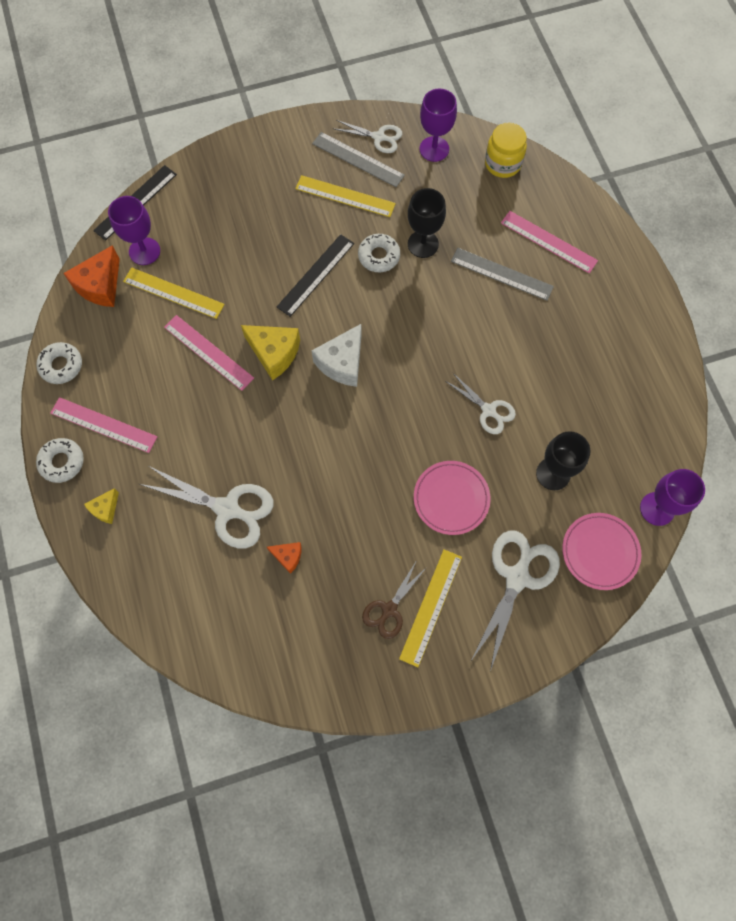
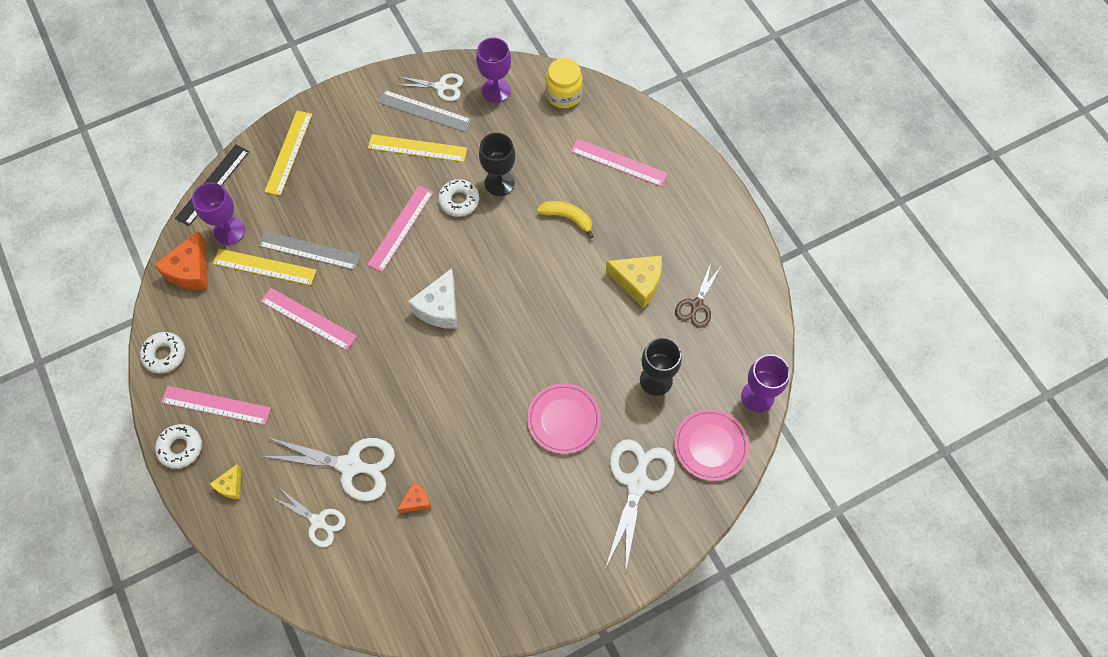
camera: 10 degrees left, 5 degrees down
(274, 353) = (372, 309): yellow cheese -> yellow cheese (638, 283)
(288, 556) = (416, 501): orange cheese -> orange cheese turned 45 degrees counterclockwise
(315, 275) = (400, 228): black ruler -> pink ruler
(389, 609) = (521, 534): brown scissors -> brown scissors (696, 305)
(431, 607) = (560, 524): yellow ruler -> yellow ruler (288, 152)
(487, 291) = (567, 218): none -> yellow banana
(488, 410) = (586, 330): white scissors -> white scissors (318, 521)
(501, 274) = (579, 199): grey ruler -> grey ruler (309, 250)

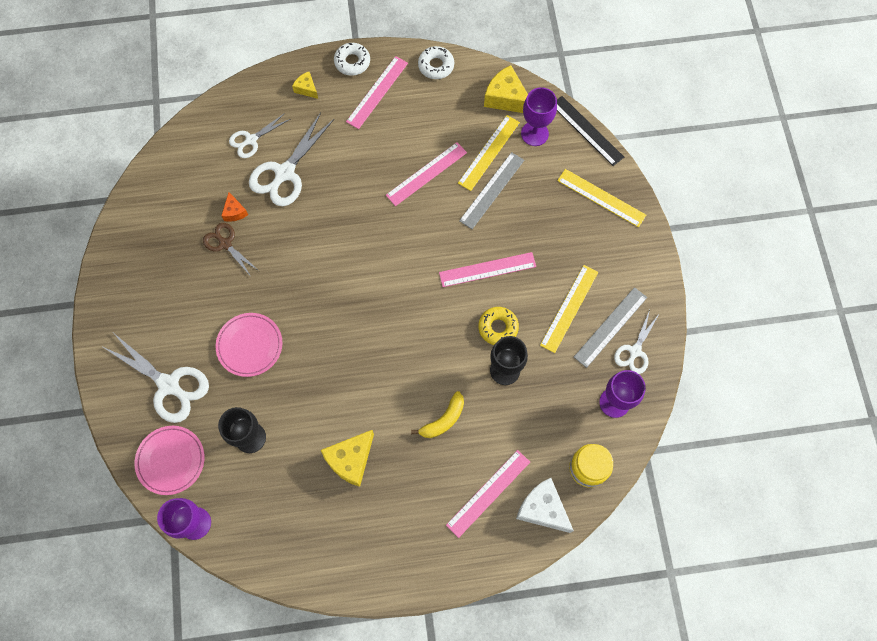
camera: 110 degrees right, 5 degrees up
(190, 271) = (506, 98): orange cheese -> yellow cheese
(400, 228) = (487, 269): pink ruler -> pink ruler turned 60 degrees counterclockwise
(439, 308) = (395, 278): white cheese -> white cheese (542, 509)
(459, 201) = (498, 327): white donut -> yellow donut
(696, 305) = (306, 506): brown scissors -> brown scissors (225, 244)

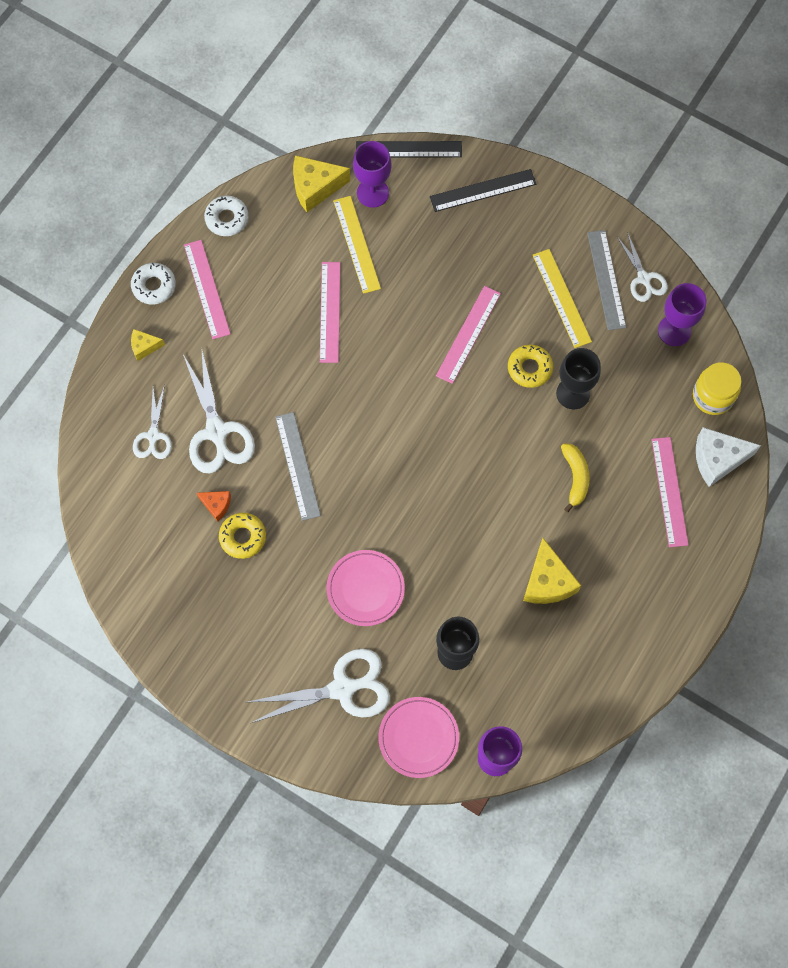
camera: 50 degrees left, 0 degrees up
(225, 244) = (243, 537): brown scissors -> yellow donut
(492, 190) = (396, 271): grey ruler -> grey ruler (298, 466)
(601, 197) = (483, 190): yellow ruler -> black ruler

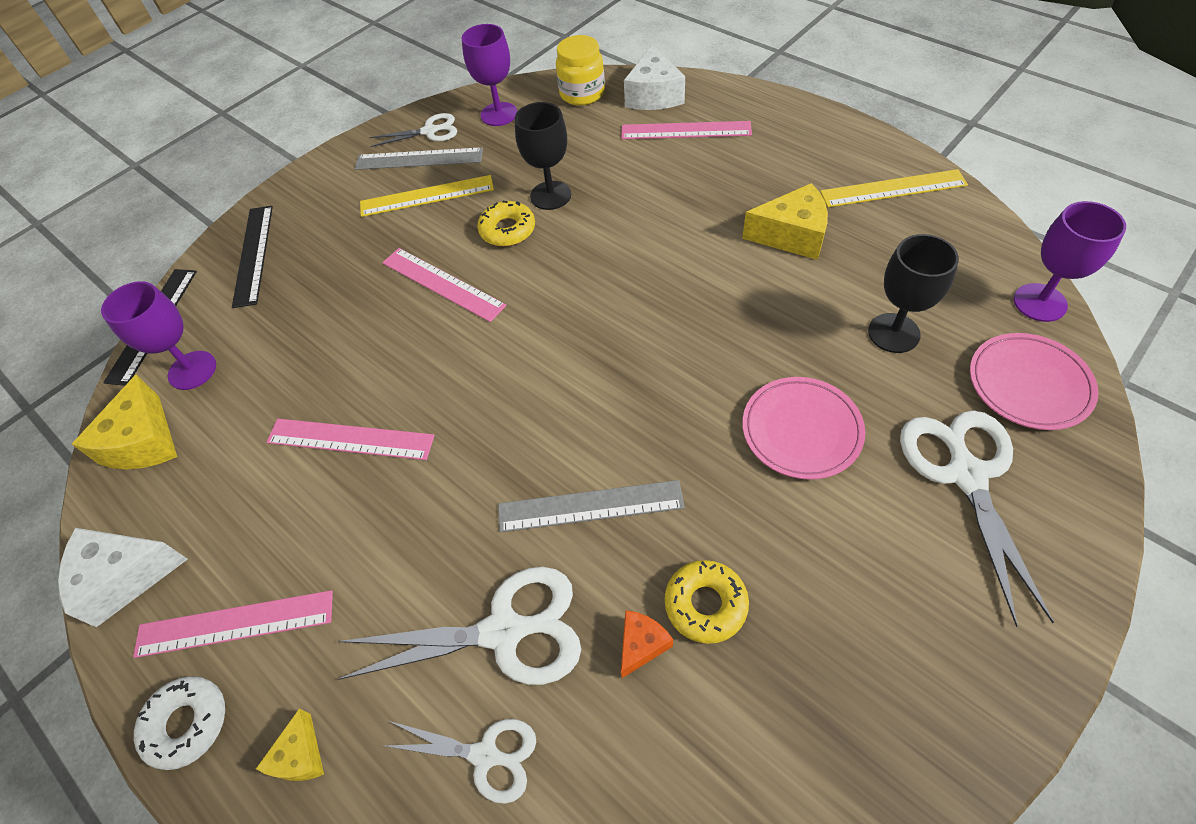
camera: 75 degrees left, 15 degrees down
(227, 219) = (125, 577): white donut -> white cheese
(357, 244) = (260, 396): yellow ruler -> yellow ruler (893, 188)
(575, 477) = (658, 201): yellow banana -> none

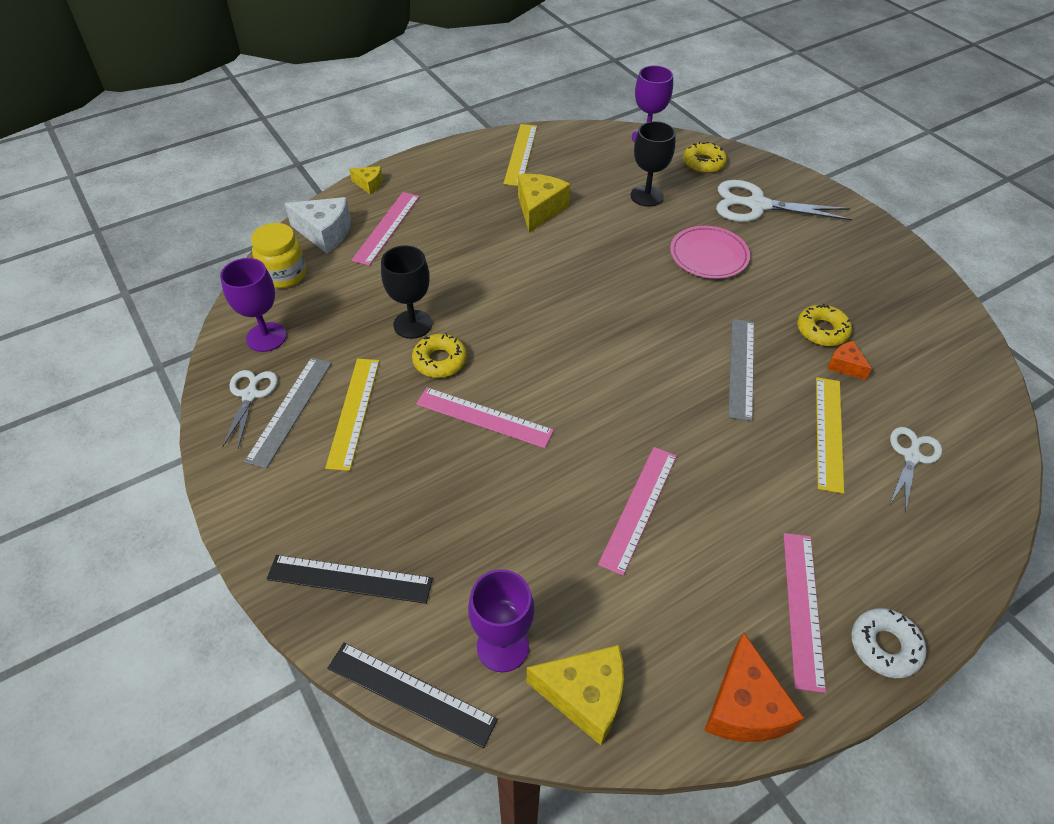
camera: 80 degrees left, 5 degrees down
(125, 577) = (744, 706): white cheese -> orange cheese
(300, 756) = (910, 565): yellow cheese -> yellow cheese (369, 184)
(442, 284) = (484, 417): pink ruler -> pink ruler turned 60 degrees clockwise
(503, 632) = (829, 432): white scissors -> yellow ruler
(1028, 384) = (703, 163): pink plate -> yellow donut

